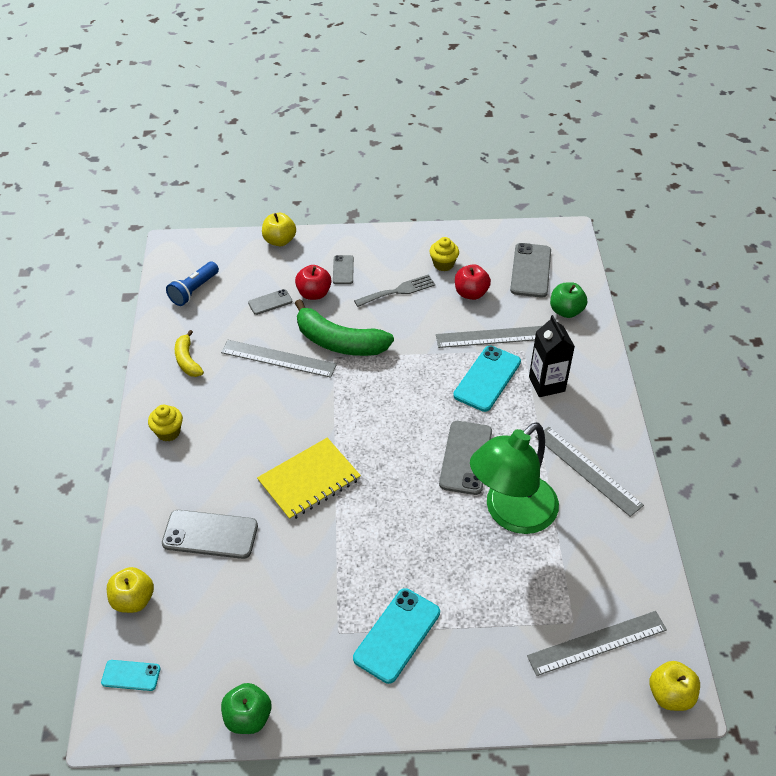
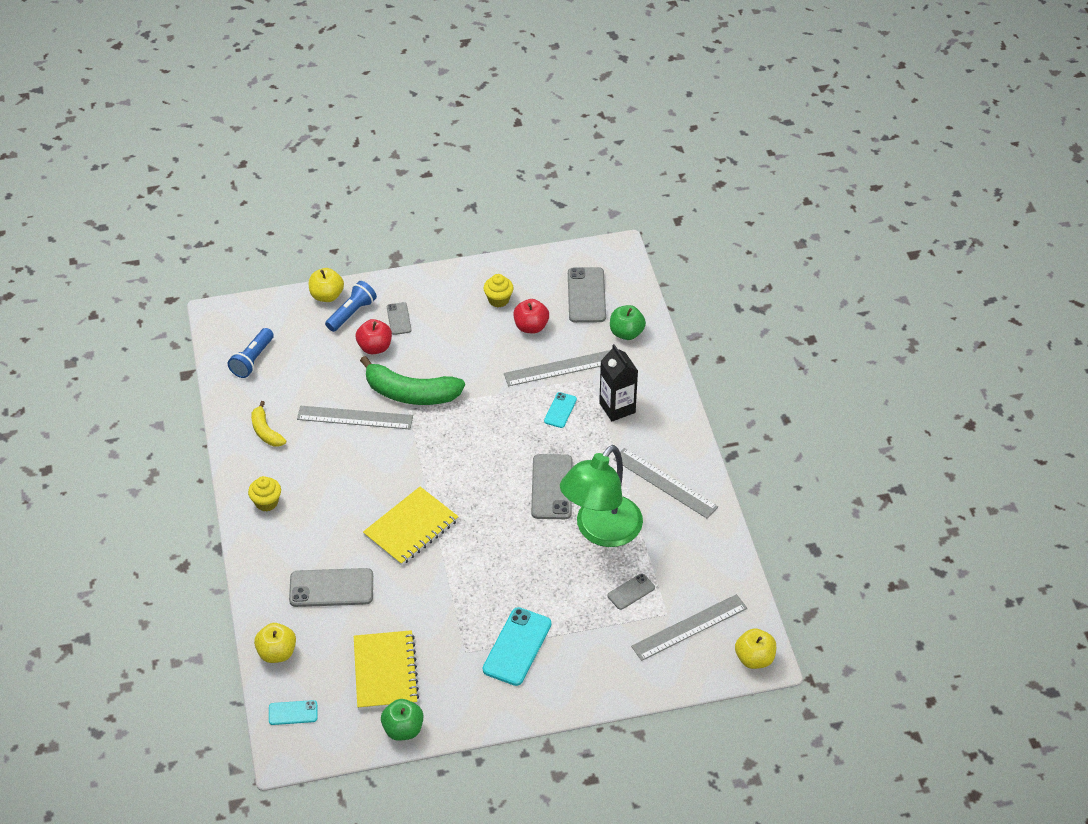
camera: 10 degrees left, 0 degrees up
(245, 642) = (385, 671): none -> yellow notebook
(270, 302) = (333, 362): grey phone -> grey phone (631, 592)
(299, 259) = (352, 313): none -> blue flashlight
(398, 291) = (458, 334): grey fork -> none
(487, 378) = (560, 410): turquoise phone -> turquoise phone, size x0.55

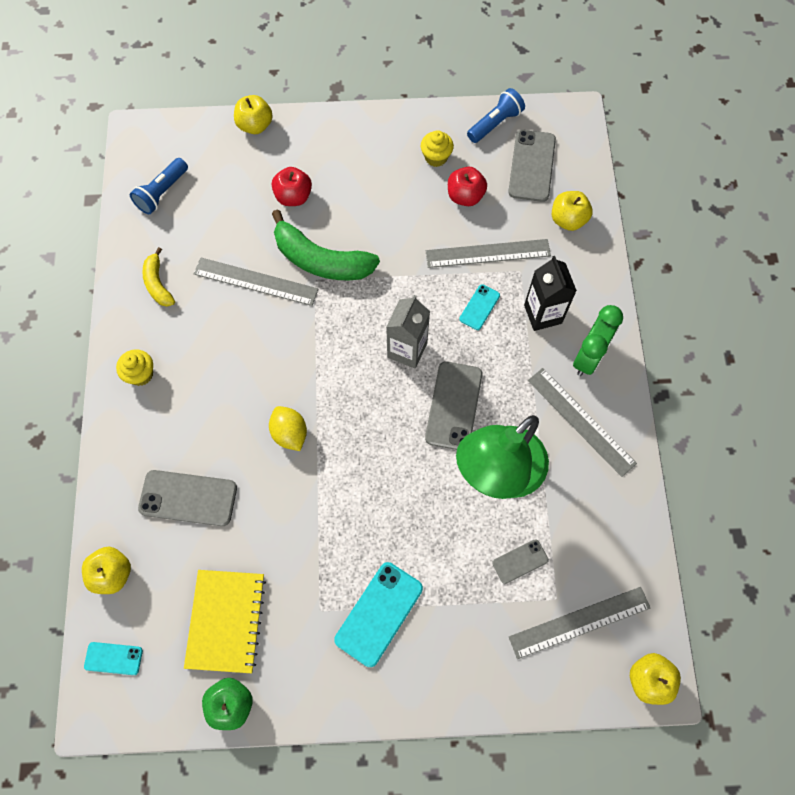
camera: 10 degrees right, 20 degrees up
(352, 313) = (277, 151): blue flashlight -> blue flashlight (495, 123)
(399, 319) = (325, 165): grey phone -> none
(411, 528) = (290, 433): yellow notebook -> yellow lemon
(502, 451) = (407, 350): none -> grey carton
(626, 333) = (568, 220): green apple -> yellow apple
(663, 434) = (589, 357): none -> green clock

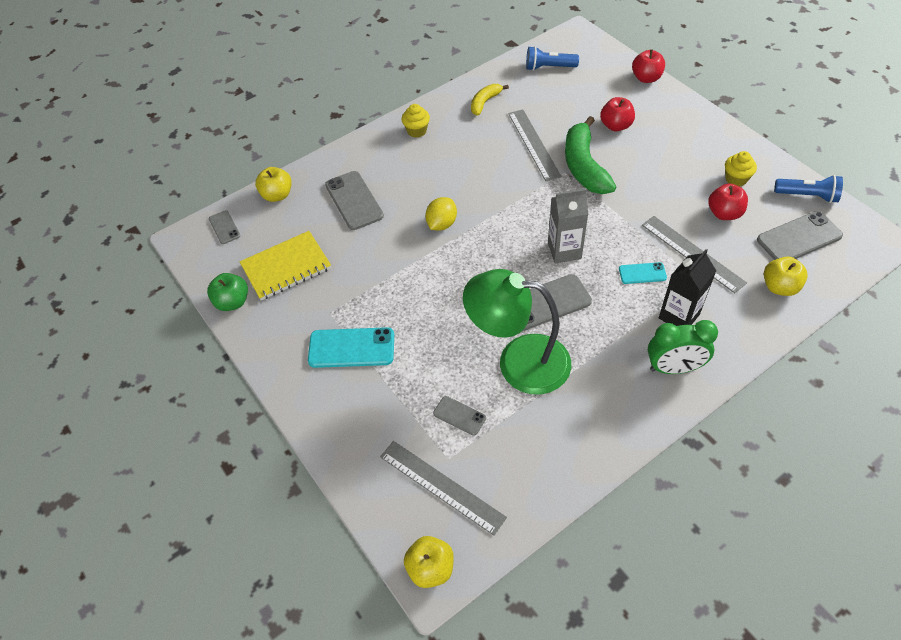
camera: 60 degrees right, 15 degrees down
(113, 658) = (224, 227): turquoise phone -> grey phone
(255, 125) = (646, 78): yellow apple -> red apple
(581, 421) = (612, 393): grey ruler -> none

